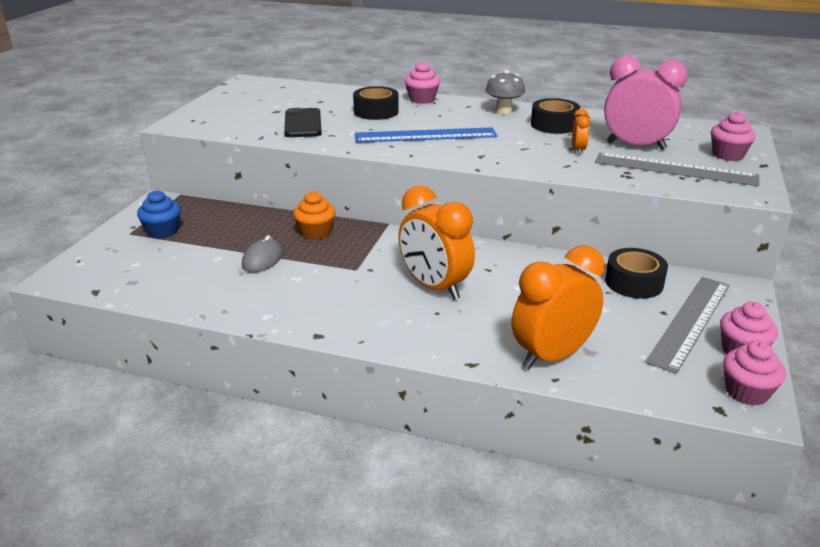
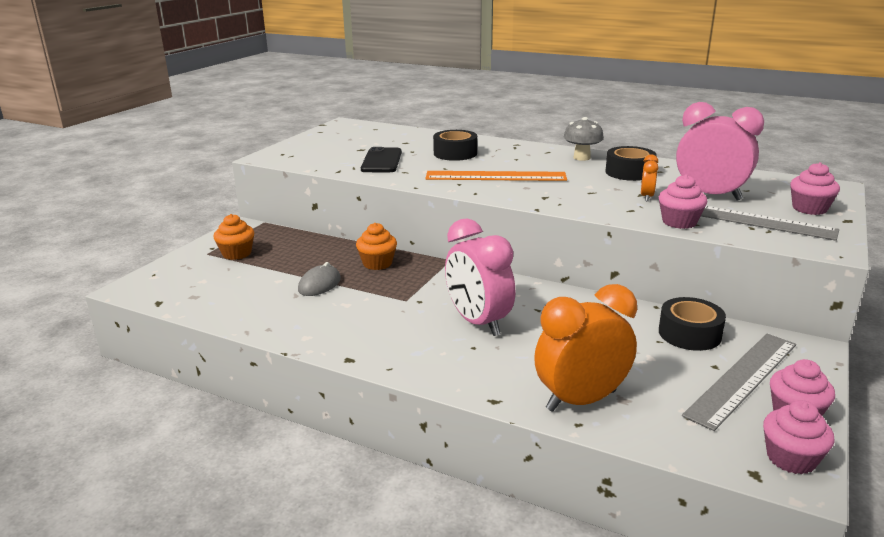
camera: 10 degrees right, 5 degrees down
(162, 231) = (237, 253): blue cupcake -> orange cupcake
(422, 99) = (503, 144): pink cupcake -> pink cupcake (679, 222)
(425, 135) = (495, 176): blue ruler -> orange ruler
(434, 287) = (478, 322): orange clock -> pink clock

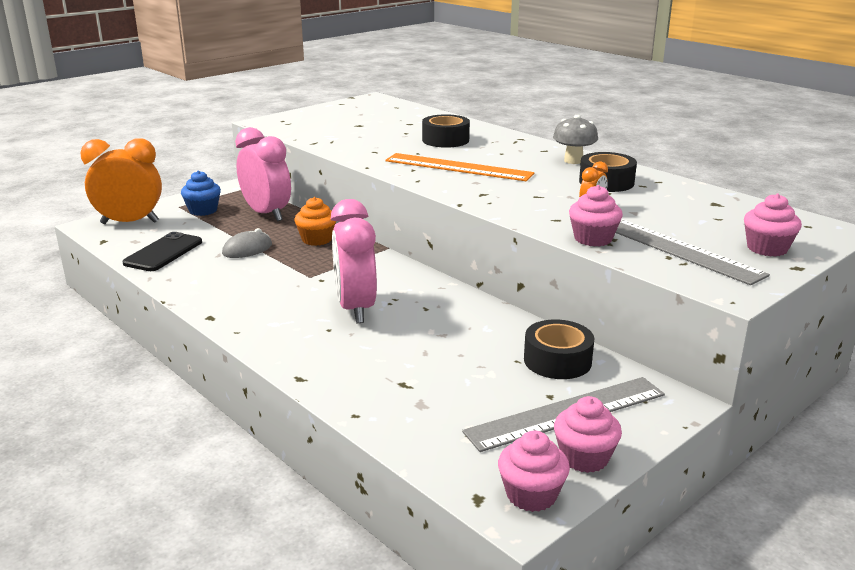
camera: 20 degrees right, 0 degrees up
(237, 253) = (203, 210): orange cupcake -> blue cupcake
(381, 161) = (365, 138): black phone -> black phone (163, 252)
(581, 400) = (379, 396): orange clock -> orange clock (130, 223)
(710, 195) = (666, 218): pink clock -> pink clock (266, 214)

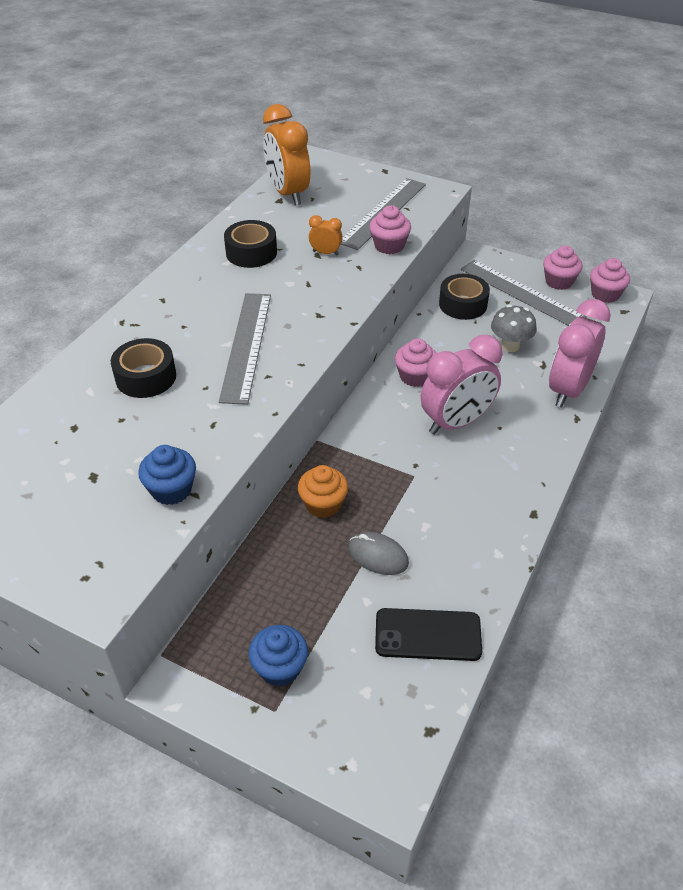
camera: 110 degrees left, 20 degrees up
(130, 223) = (359, 738): orange clock -> orange clock (288, 194)
(266, 214) = (266, 586): pink clock -> pink clock (568, 390)
(324, 138) = (171, 490): none -> blue cupcake
(458, 167) = (247, 346): orange ruler -> grey ruler
(573, 161) = (193, 277): grey mushroom -> grey mushroom (510, 346)
(767, 248) = (360, 180): pink cupcake -> pink cupcake (415, 376)

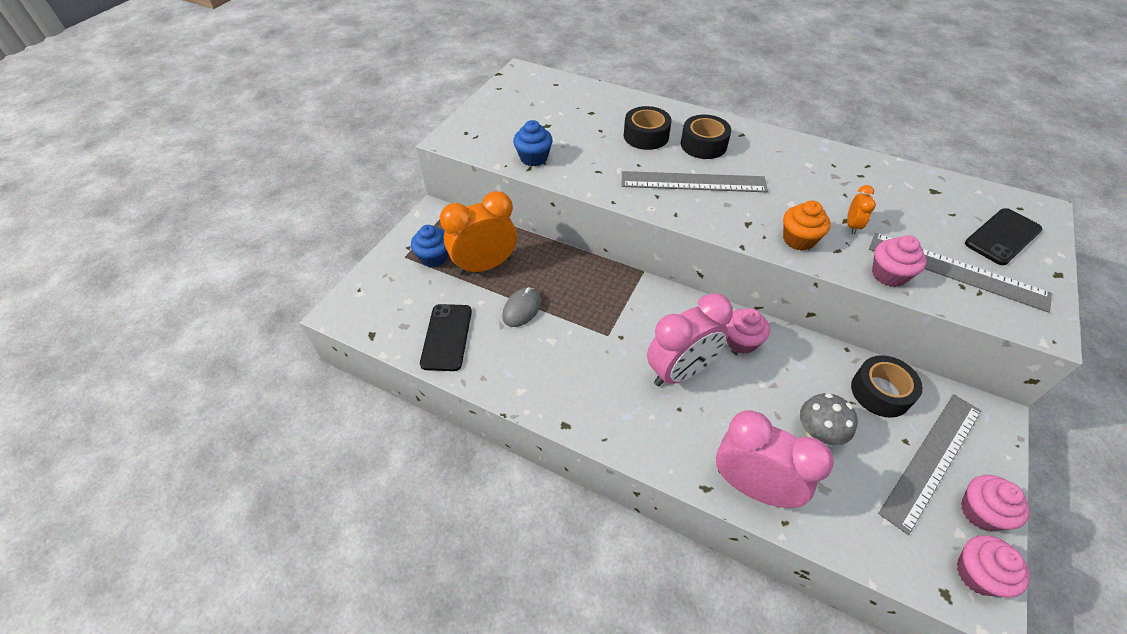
camera: 90 degrees right, 5 degrees up
(251, 252) = (830, 177): black tape -> black tape (703, 145)
(288, 194) = (951, 196): orange clock -> orange clock (485, 266)
(323, 504) = (573, 276): orange cupcake -> orange cupcake (799, 239)
(342, 182) = (1002, 237): none -> black phone
(456, 422) = (680, 371): pink clock -> pink clock turned 90 degrees counterclockwise

